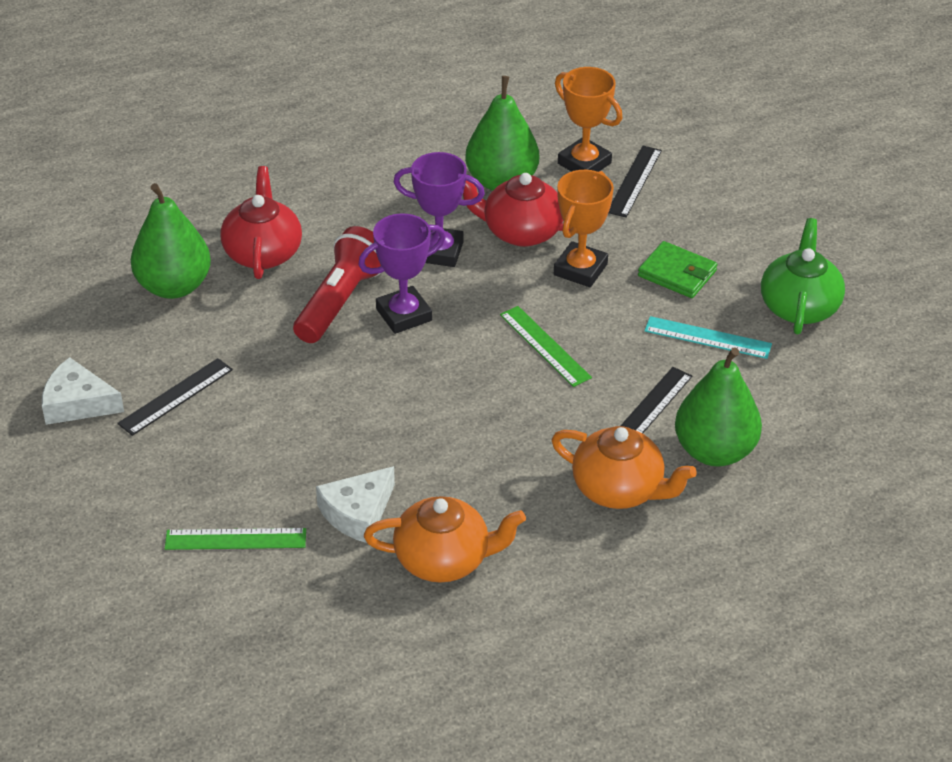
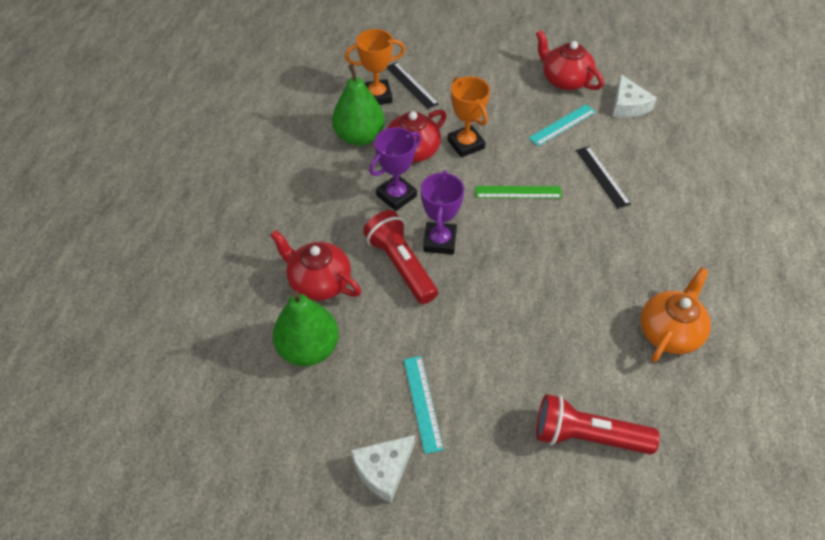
camera: 55 degrees left, 10 degrees up
(175, 396) = (422, 403): black ruler -> turquoise ruler
(235, 539) = (587, 436): green ruler -> red flashlight
(358, 513) = (603, 355): white cheese -> white cheese (628, 105)
(619, 489) = (658, 222): orange teapot -> none
(677, 273) = (502, 109): green wallet -> none
(714, 451) = (652, 169): green pear -> none
(799, 306) = (564, 80): green teapot -> red teapot

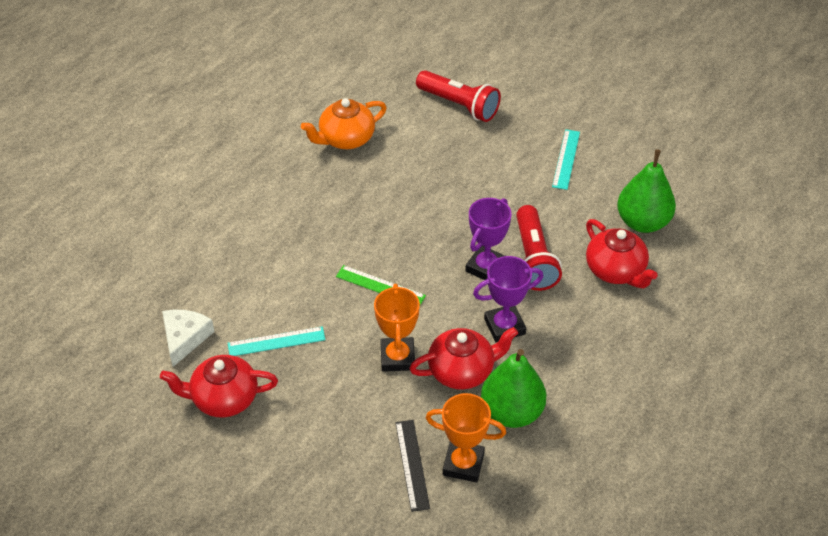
camera: 155 degrees left, 5 degrees down
(383, 470) = (613, 133): white cheese -> none
(564, 80) = (223, 399): red teapot -> red teapot turned 105 degrees clockwise
(602, 176) = (286, 271): black ruler -> none

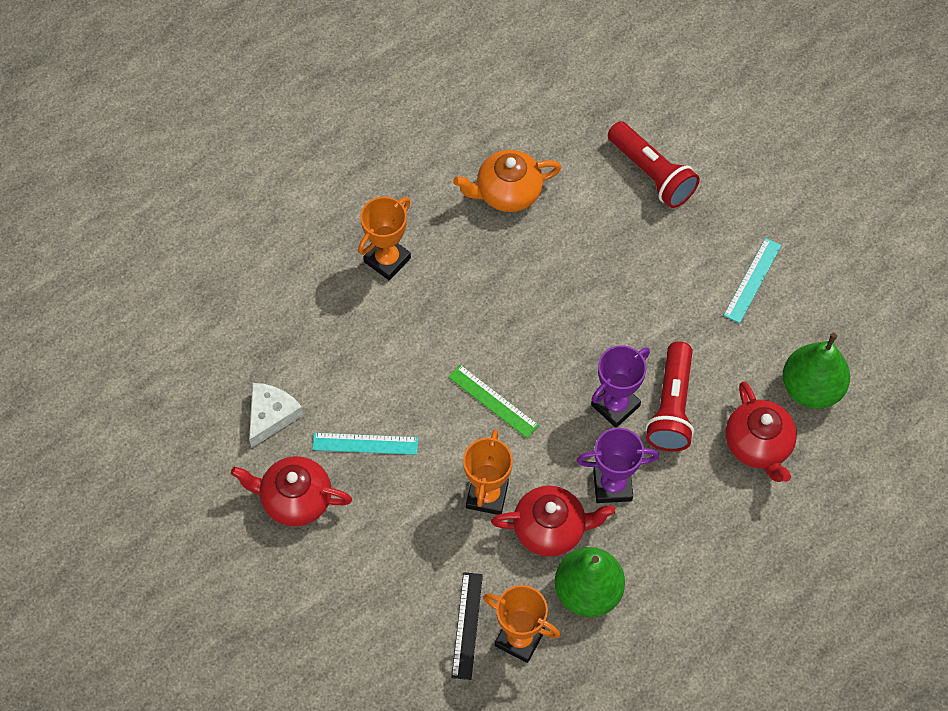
camera: 15 degrees right, 15 degrees up
(258, 204) = (387, 260): none -> orange trophy

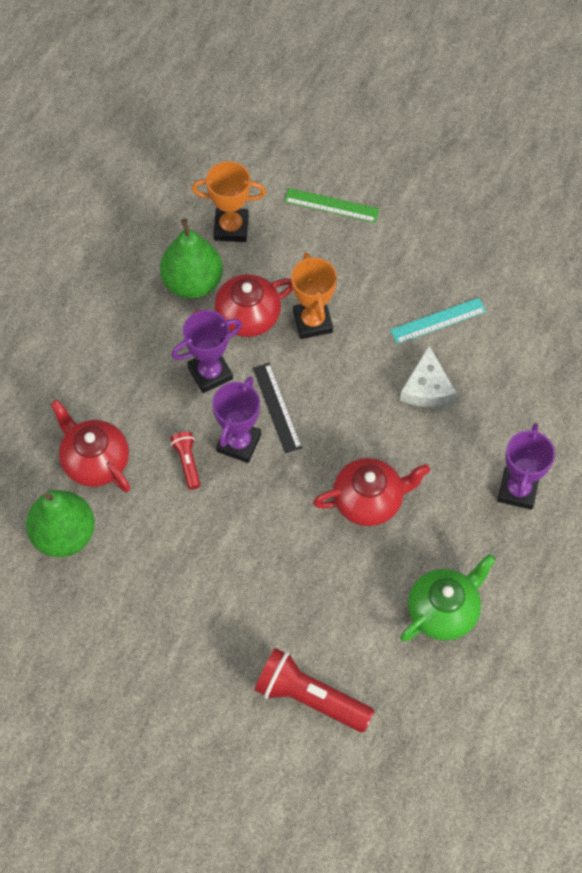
camera: 155 degrees right, 0 degrees up
(271, 415) = (530, 311): white cheese -> white cheese (427, 388)
(295, 499) = (468, 255): red teapot -> red teapot (369, 500)
(387, 260) = (517, 490): orange trophy -> purple trophy
(467, 625) = (277, 220): black ruler -> black ruler (277, 407)
(493, 401) = (349, 401): green ruler -> green ruler (331, 205)
(507, 192) = (444, 610): orange teapot -> green teapot
(671, 407) = (187, 462): red flashlight -> red flashlight, size x0.52
(752, 280) = (160, 622): turquoise ruler -> none

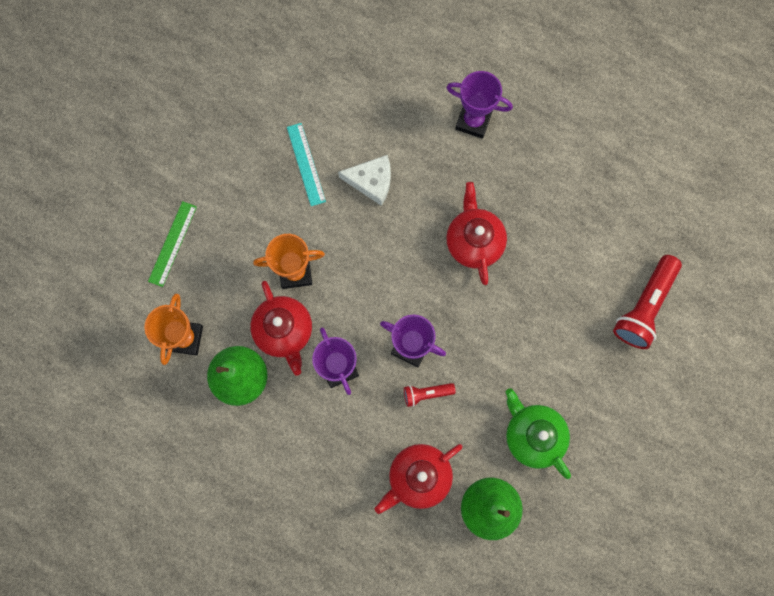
camera: 85 degrees left, 15 degrees up
(277, 407) = (379, 311): black ruler -> none
(444, 610) = (575, 193): green teapot -> green teapot (533, 435)

